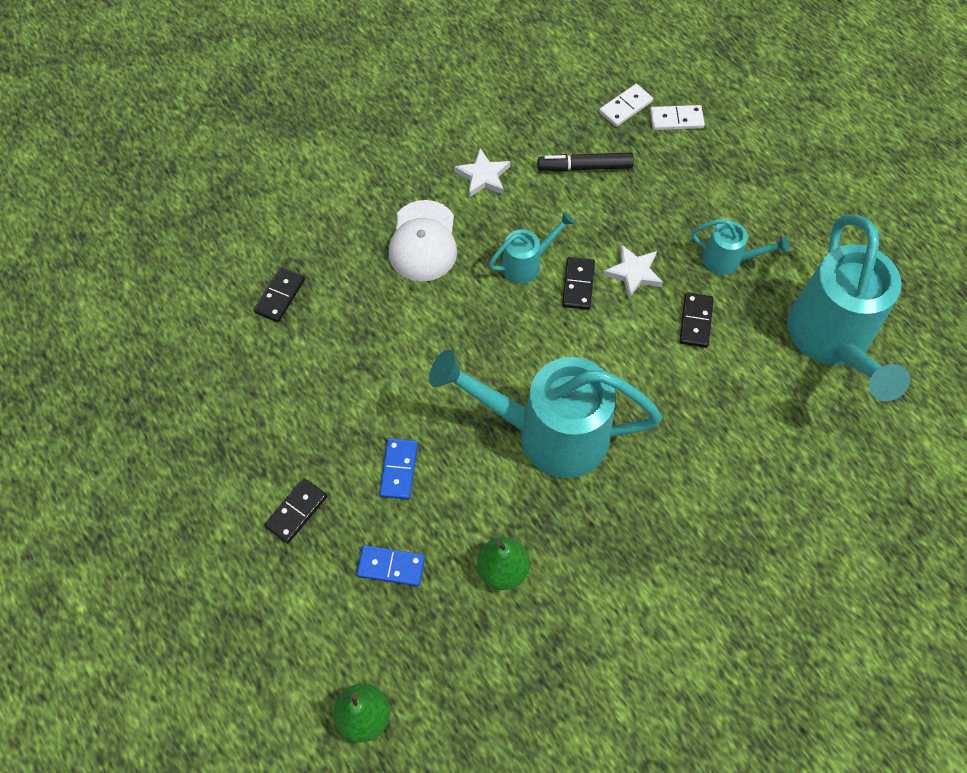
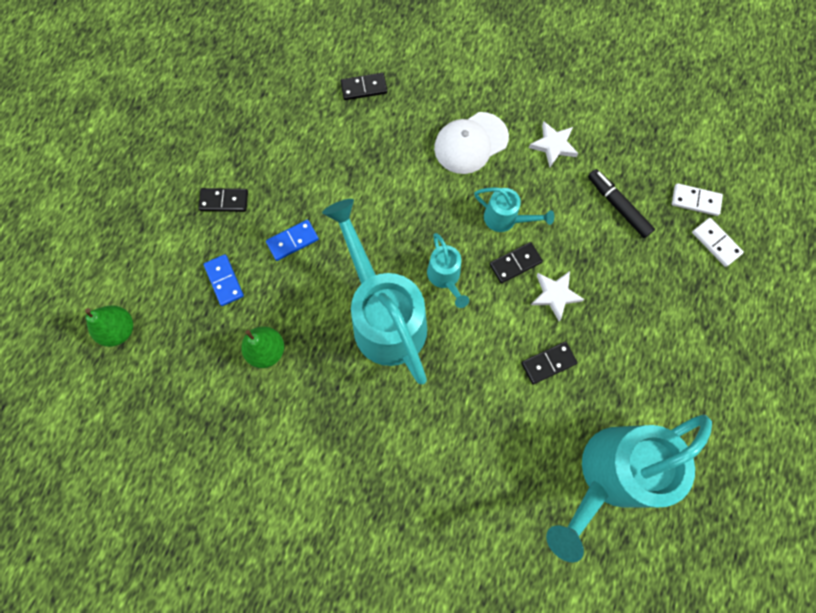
camera: 55 degrees right, 10 degrees up
(728, 260) = (620, 355): turquoise watering can -> turquoise watering can (445, 277)

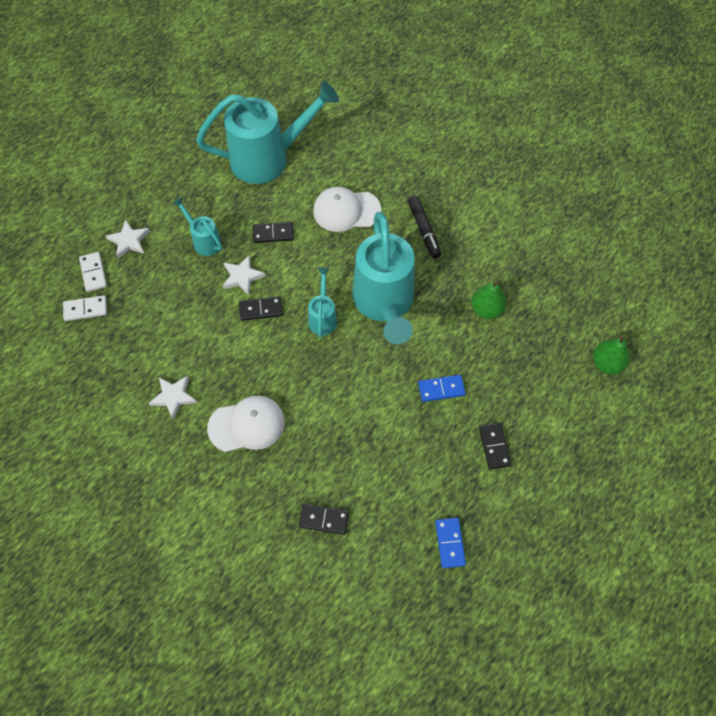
camera: 160 degrees left, 10 degrees down
(224, 201) = (494, 447): black domino -> black domino turned 60 degrees clockwise
(224, 281) = (509, 375): blue domino -> blue domino (450, 543)
(476, 428) = (346, 211): none -> white cap
(505, 219) = (251, 347): turquoise watering can -> turquoise watering can (204, 241)
(618, 206) = (151, 326): black marker -> black marker (424, 230)
(695, 201) = (85, 309): white domino -> white domino turned 45 degrees counterclockwise
(704, 294) = (129, 241): none -> white star

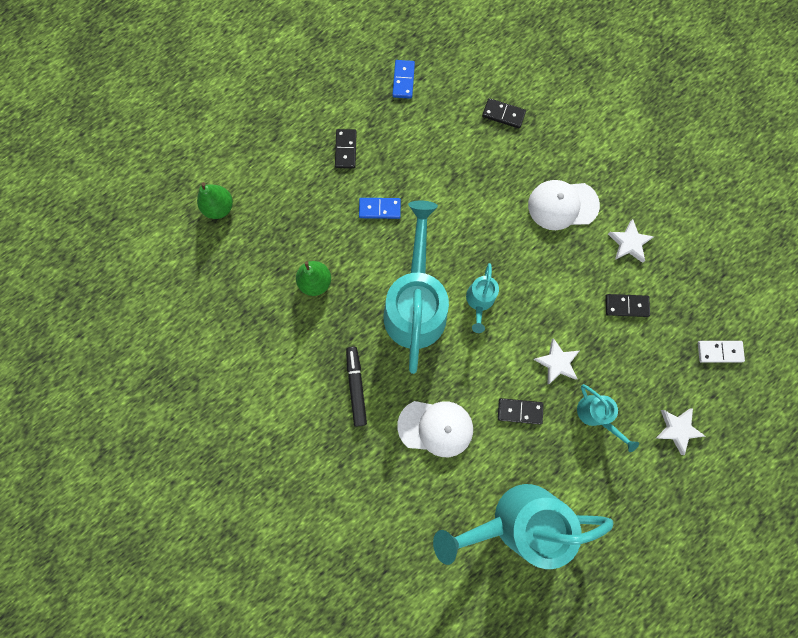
camera: 170 degrees left, 15 degrees up
(93, 273) = (714, 394): white domino -> none
(261, 309) = (540, 321): black domino -> black domino (626, 306)

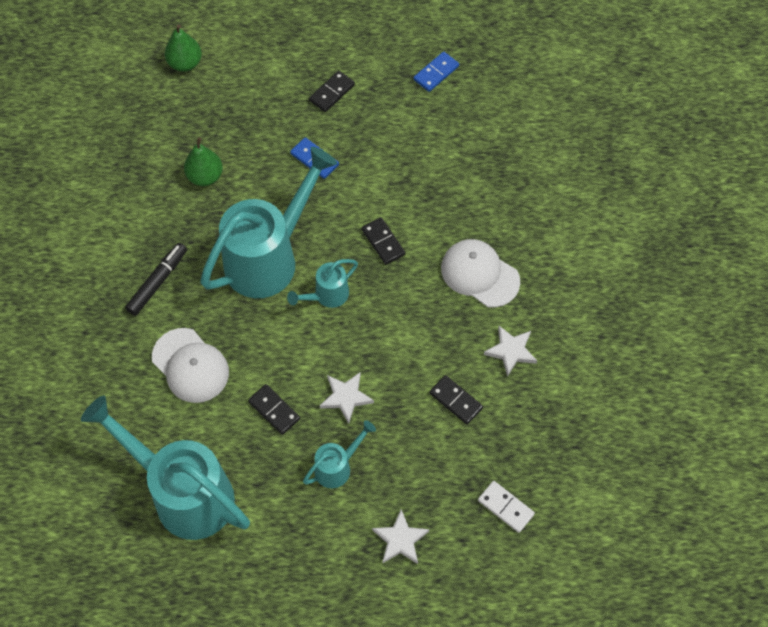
camera: 40 degrees right, 15 degrees down
(503, 114) = (499, 162): black domino -> black domino (383, 242)
(595, 415) = (337, 467): turquoise watering can -> turquoise watering can turned 135 degrees counterclockwise

